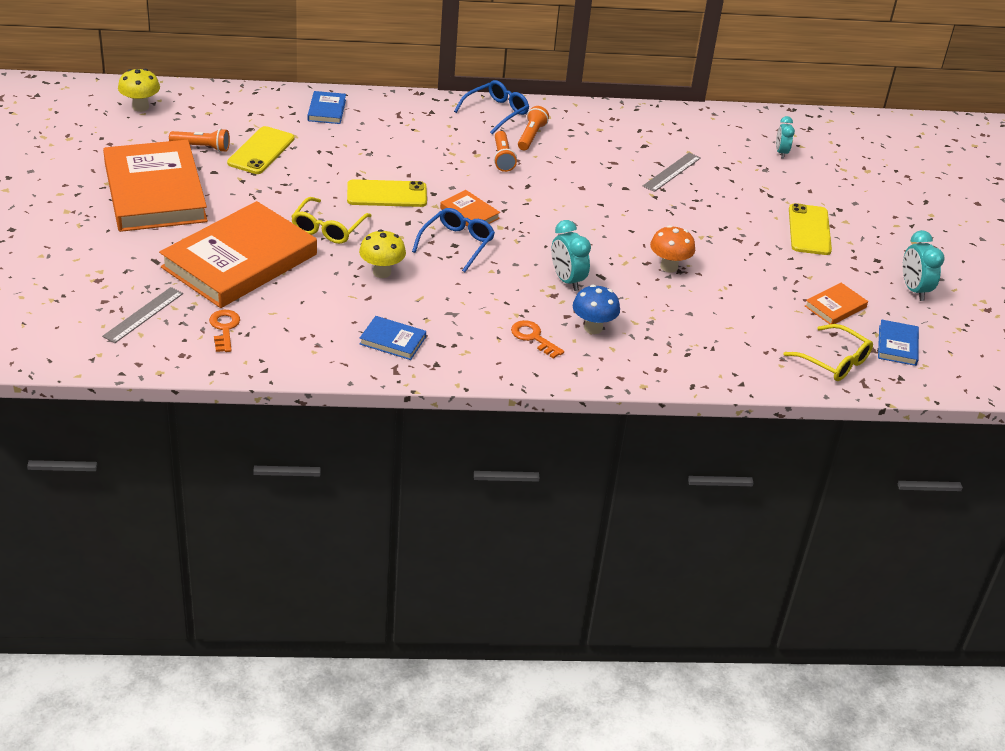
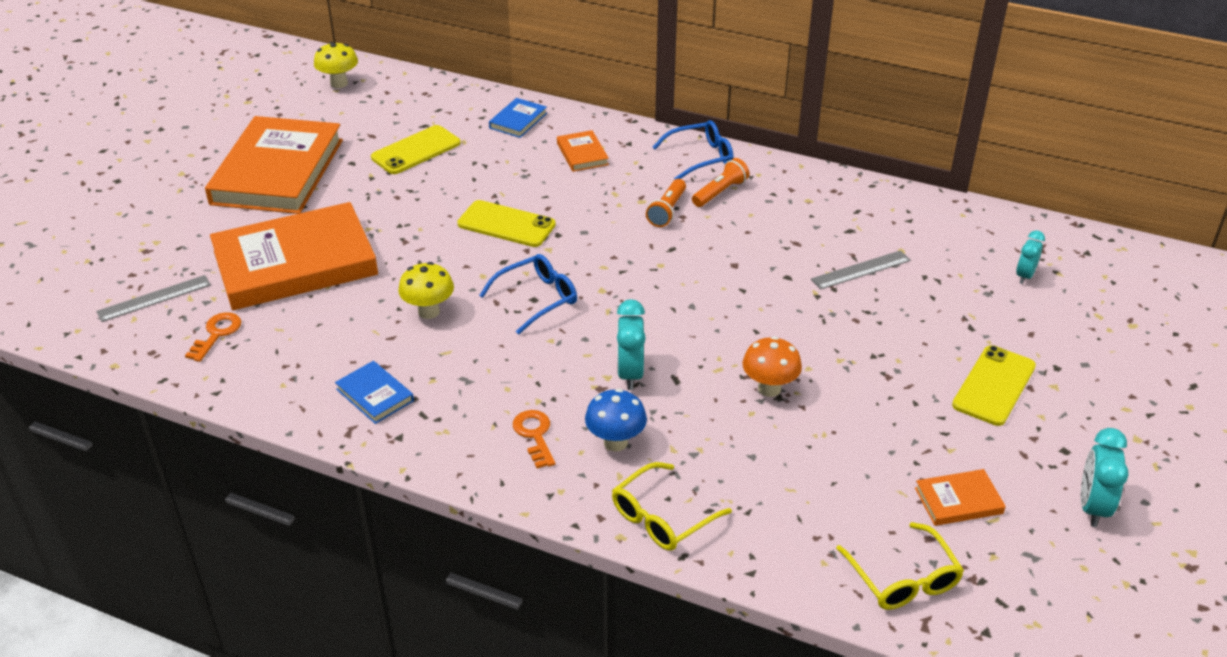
camera: 30 degrees right, 0 degrees up
(202, 147) = (362, 135): orange flashlight -> none
(328, 228) = (414, 248): yellow glasses -> yellow glasses (663, 517)
(469, 213) = (579, 266): orange book -> orange book (582, 154)
(897, 345) = (1013, 582): blue book -> none

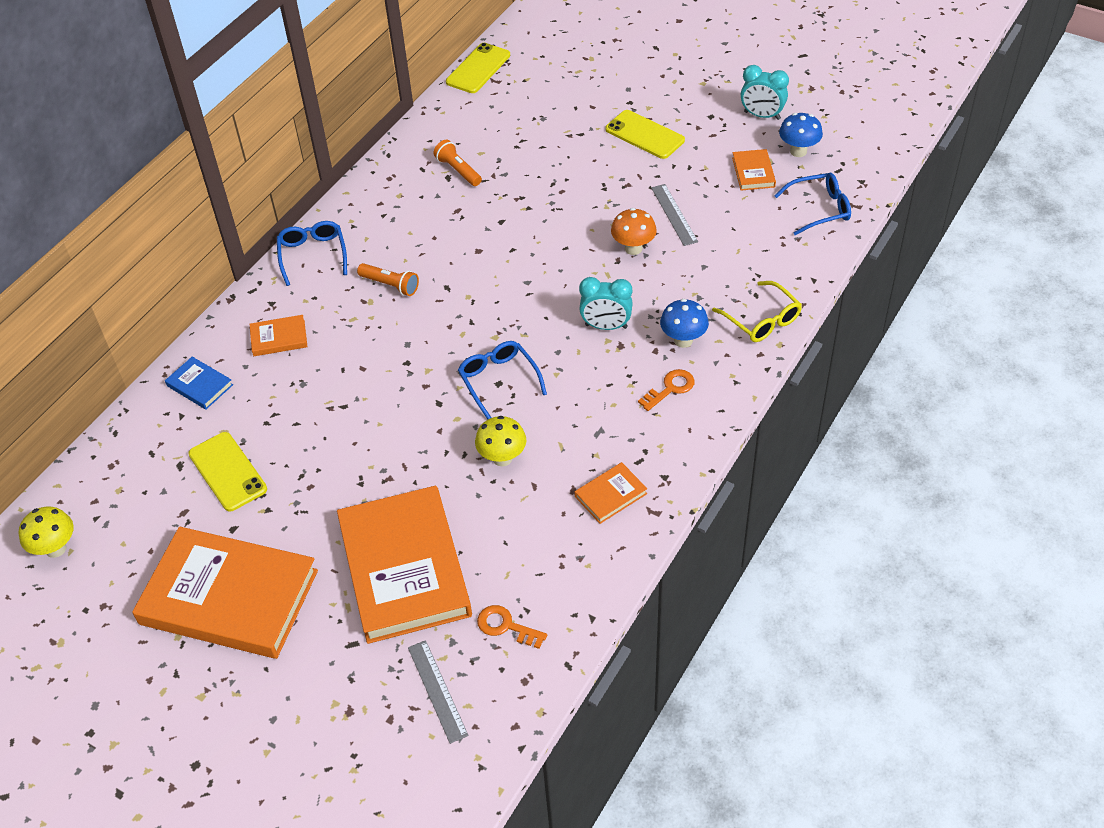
camera: 80 degrees left, 10 degrees up
(375, 395) = (610, 495): blue book -> orange book
(506, 224) = (381, 399): yellow phone -> yellow phone (478, 68)
(534, 435) = (670, 388): orange key -> orange key turned 150 degrees clockwise
(720, 192) = (371, 248): orange flashlight -> orange flashlight (458, 170)
(861, 270) = (501, 179): grey ruler -> grey ruler (674, 214)
(902, 578) = (819, 209): yellow glasses -> blue glasses
(1024, 276) = (527, 96): turquoise clock -> none
(1026, 552) = (798, 151): none -> blue mushroom

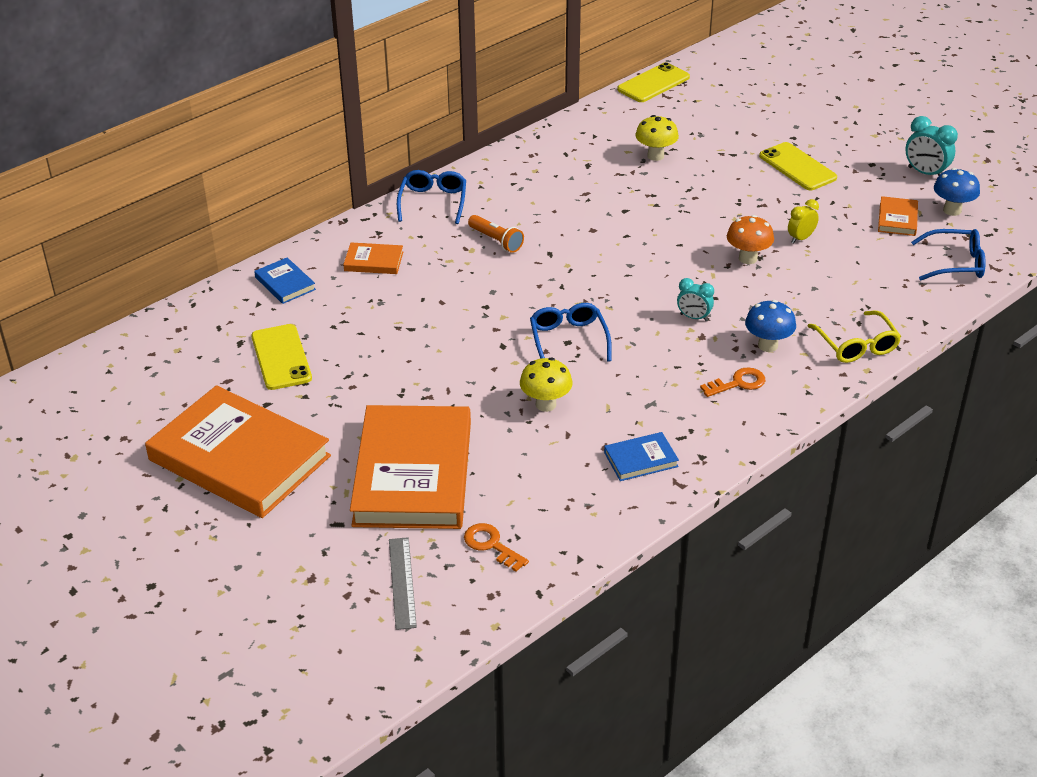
camera: 15 degrees right, 10 degrees down
(55, 548) = (101, 383): yellow mushroom -> yellow mushroom (655, 156)
(458, 170) = (600, 161): orange flashlight -> none
(606, 326) = (694, 317): turquoise clock -> turquoise clock, size x0.67
(610, 495) = (641, 459): orange book -> blue book
(674, 214) = (801, 238): grey ruler -> yellow clock

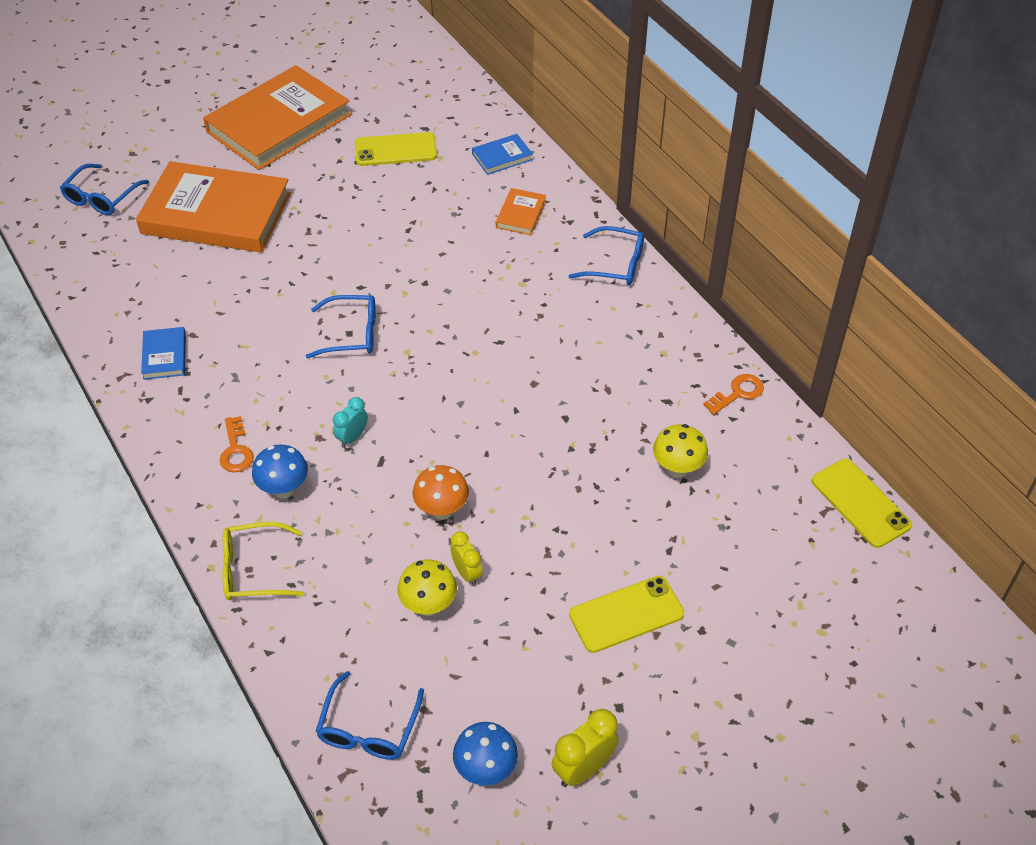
camera: 100 degrees right, 10 degrees up
(402, 582) = (102, 197): grey ruler -> blue glasses
(491, 545) = (113, 248): orange key -> orange key (738, 393)
(496, 241) = (533, 304): orange flashlight -> none
(545, 404) = (265, 304): yellow mushroom -> yellow mushroom (429, 606)
(897, 219) = (481, 694): orange book -> none
(925, 173) = (583, 769): turquoise clock -> yellow clock

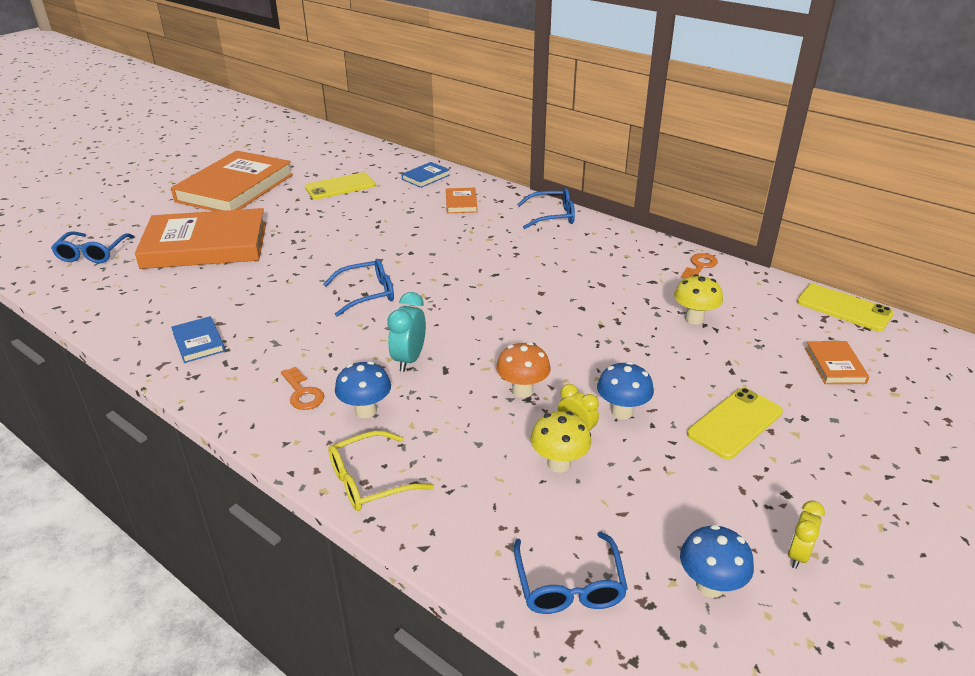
camera: 20 degrees left, 15 degrees down
(352, 437) = (409, 359): turquoise clock -> turquoise clock, size x1.50
(523, 566) = (622, 412): none -> blue mushroom
(583, 769) = (798, 555): yellow clock -> yellow clock, size x0.67
(785, 577) = (835, 365): none -> orange book

